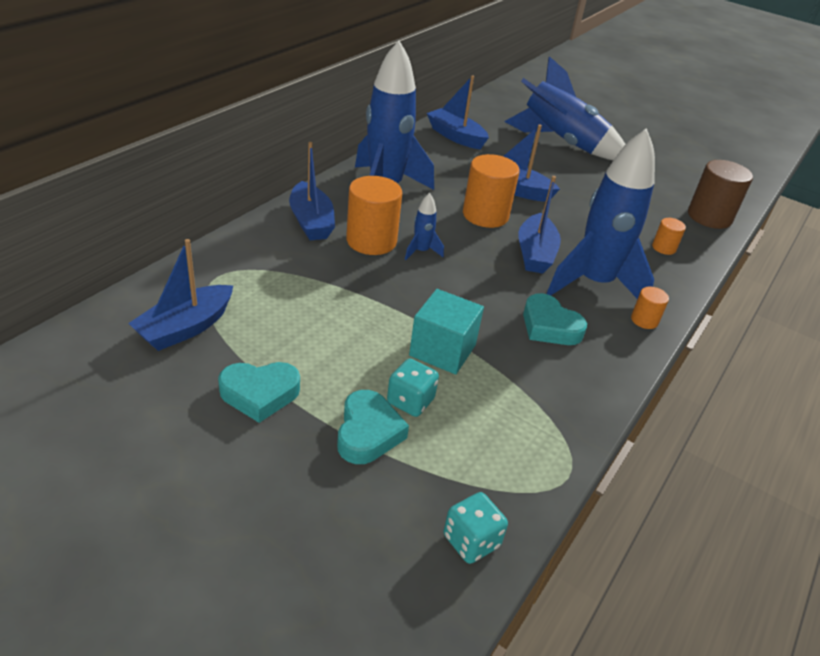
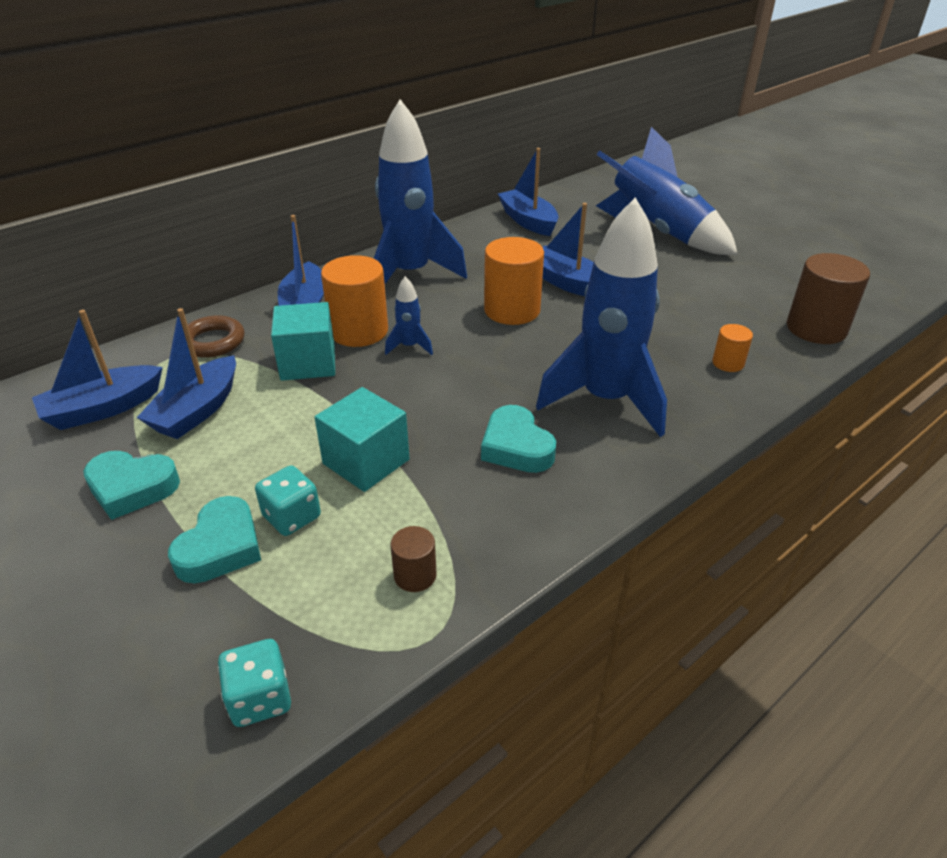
camera: 20 degrees right, 0 degrees up
(248, 259) = (213, 342): none -> brown ring
(345, 272) = (308, 363): none -> turquoise cube
(531, 433) = (415, 575): none -> brown cylinder
(535, 253) = (548, 358): blue boat -> blue boat (197, 410)
(644, 320) = (649, 451): orange cylinder -> none

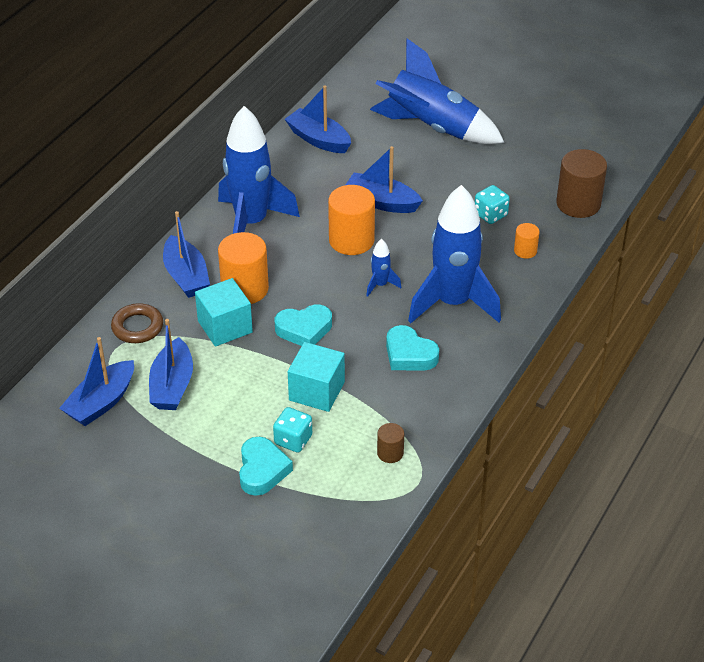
camera: 20 degrees left, 5 degrees up
(132, 488) = (173, 451): turquoise heart -> turquoise heart (304, 329)
(260, 698) = (344, 538): turquoise dice -> turquoise dice (490, 215)
(409, 346) = (292, 293): blue rocket -> blue rocket (380, 285)

